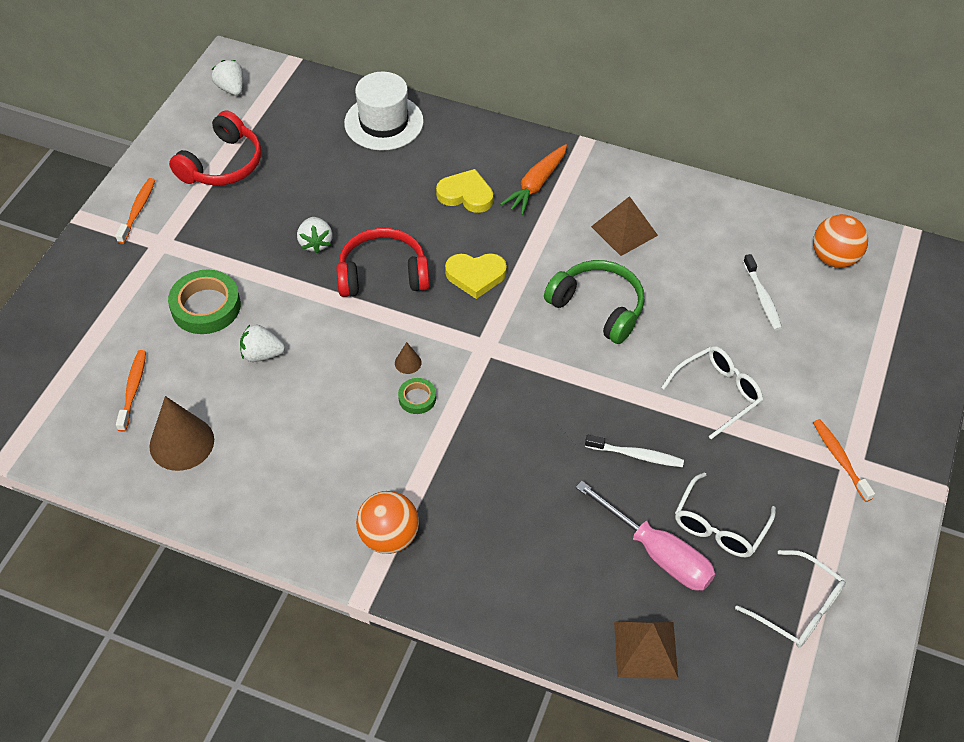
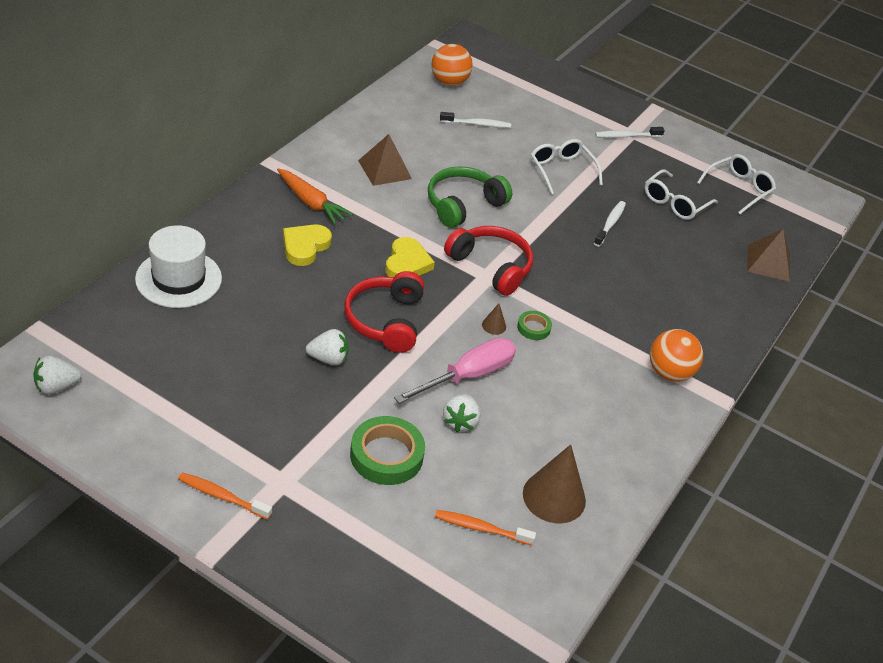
camera: 85 degrees left, 10 degrees down
(222, 164) = (180, 412): red headphones -> red headphones (491, 266)
(657, 553) = (693, 237): pink screwdriver -> pink screwdriver (468, 376)
(719, 526) = (674, 203): white glasses -> white glasses turned 90 degrees clockwise
(840, 459) = (626, 136): orange toothbrush -> white toothbrush

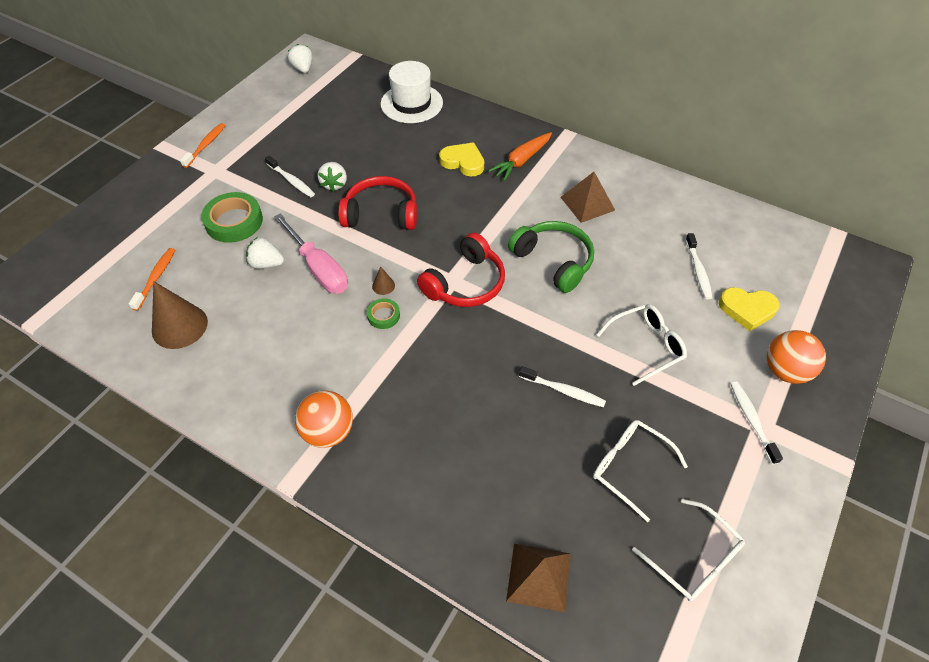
camera: 95 degrees right, 10 degrees up
(316, 399) = (291, 181): none -> white toothbrush
(407, 263) = (456, 224): yellow heart -> yellow heart (747, 309)
(449, 82) = (766, 246): orange ball -> orange ball (785, 371)

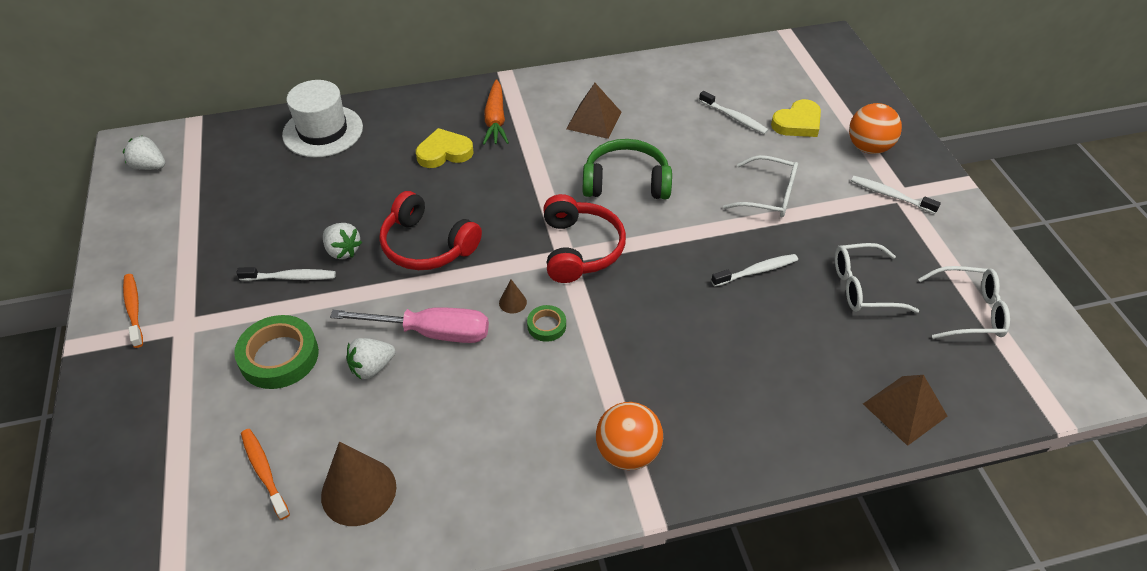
camera: 45 degrees left, 5 degrees down
(381, 214) = (427, 245): red headphones -> red headphones turned 105 degrees counterclockwise
(646, 346) = (769, 196): white glasses -> white glasses turned 90 degrees clockwise

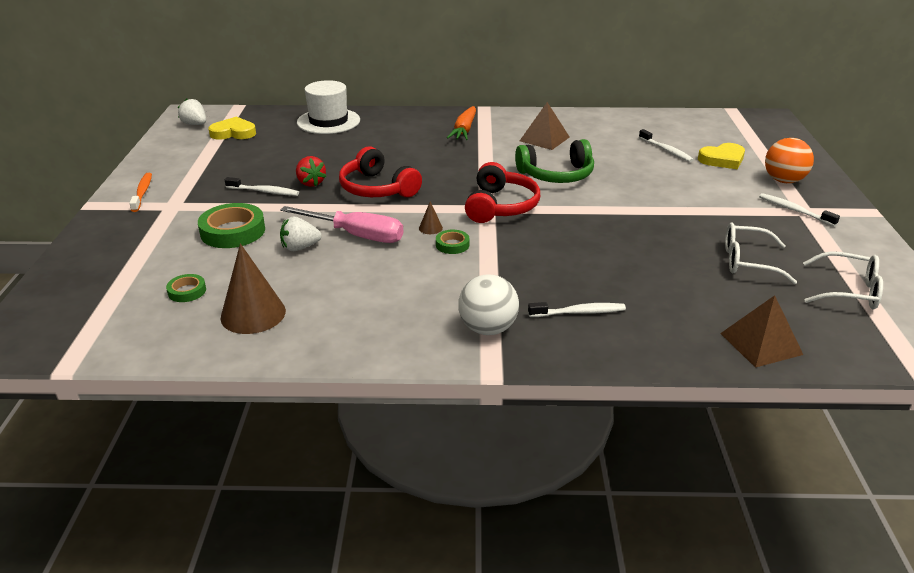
camera: 15 degrees right, 15 degrees down
(264, 472) = (187, 291): orange toothbrush -> green tape
(343, 251) = (311, 183): white strawberry -> red strawberry
(444, 152) = (415, 142): yellow heart -> yellow heart (233, 133)
(626, 182) = (556, 175): green headphones -> green headphones turned 150 degrees clockwise
(627, 452) = (487, 329): orange ball -> white ball
(757, 271) = (651, 239): white toothbrush -> white toothbrush (579, 312)
(769, 196) = (680, 197): white glasses -> none

